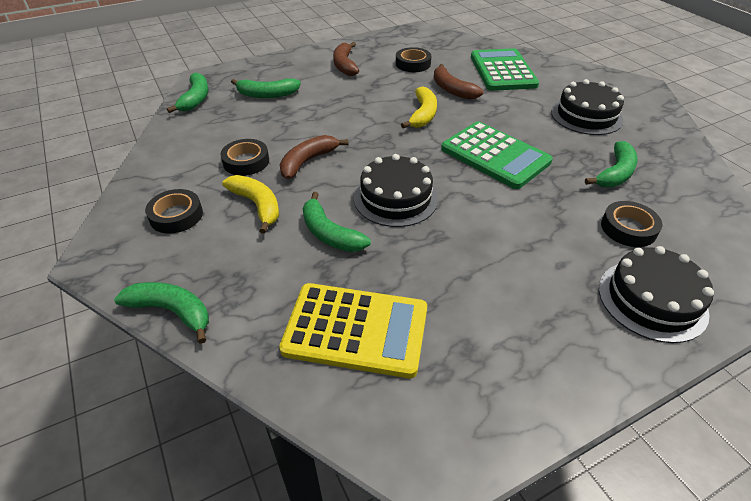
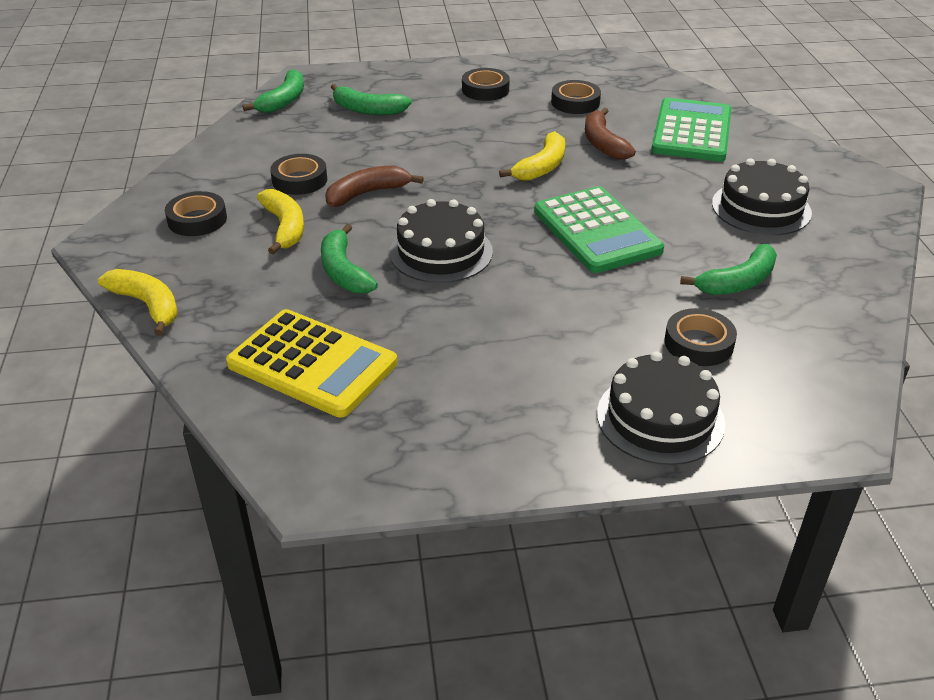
camera: 20 degrees right, 5 degrees down
(172, 311) = (147, 305): green banana -> yellow banana
(345, 65) = (485, 90): brown banana -> black tape

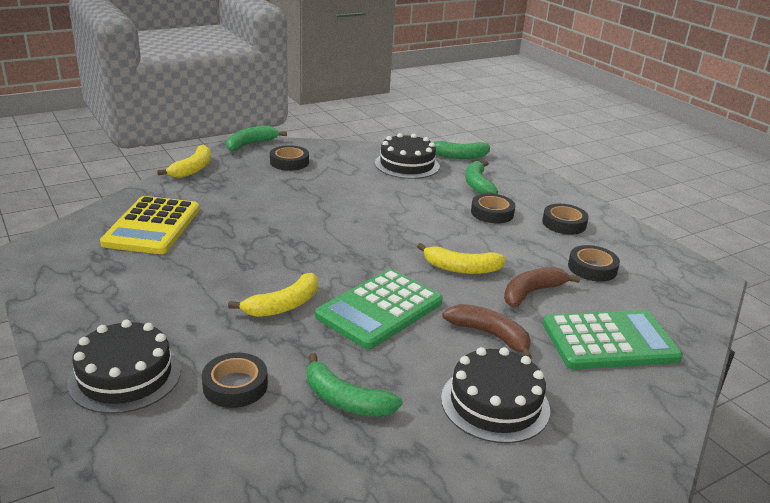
camera: 65 degrees right, 10 degrees down
(285, 227) = (298, 188): yellow banana -> yellow banana (283, 305)
(299, 180) = (359, 181): black tape -> black tape (492, 213)
(344, 271) = (258, 217): green banana -> green banana (251, 144)
(367, 193) = (361, 206): brown banana -> brown banana (490, 335)
(441, 252) = (303, 246): black cake -> black cake (407, 165)

